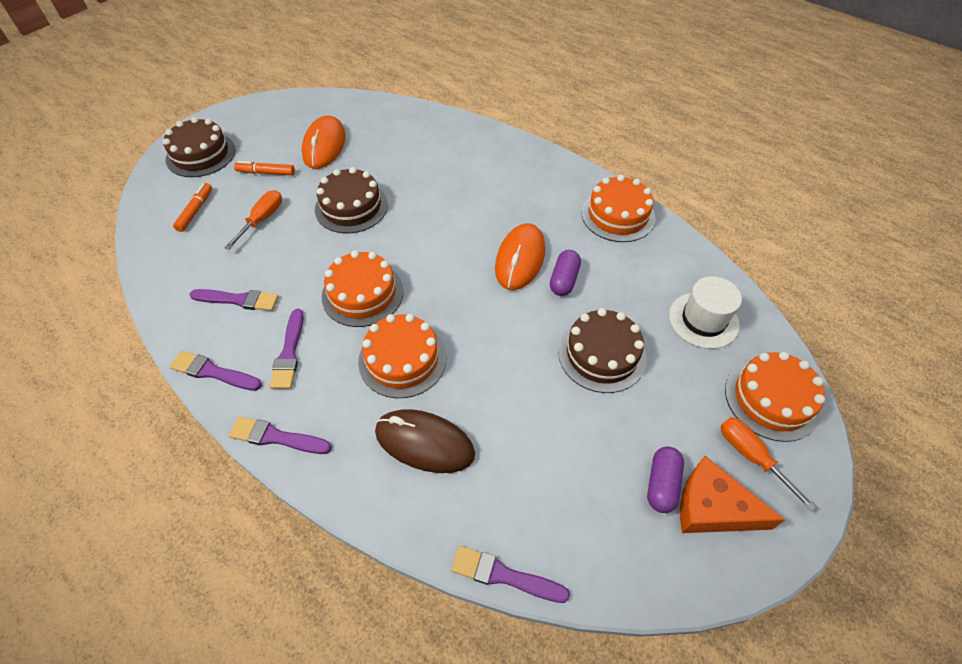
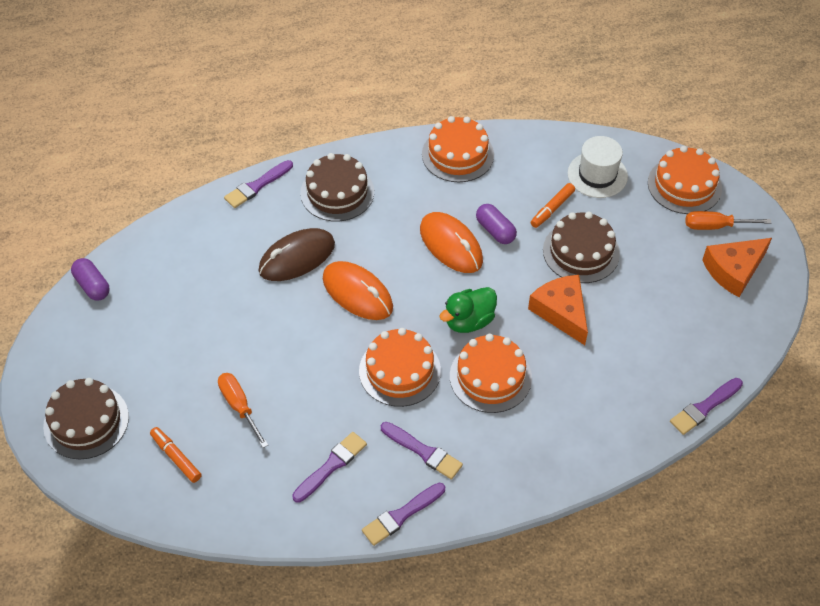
camera: 55 degrees left, 0 degrees up
(266, 172) = (171, 376): orange marker -> orange marker (552, 209)
(276, 437) = (502, 495): purple brush -> purple brush (257, 186)
(324, 146) = (174, 310): orange mouse -> orange mouse (357, 293)
(351, 207) = (284, 329): brown cake -> brown cake (337, 192)
(424, 443) = (576, 401): brown mouse -> brown mouse (297, 257)
(450, 312) = (469, 321): none -> green duck
(519, 376) = (561, 312): none -> orange cheese
(661, 484) = (701, 285): purple capsule -> purple capsule (92, 286)

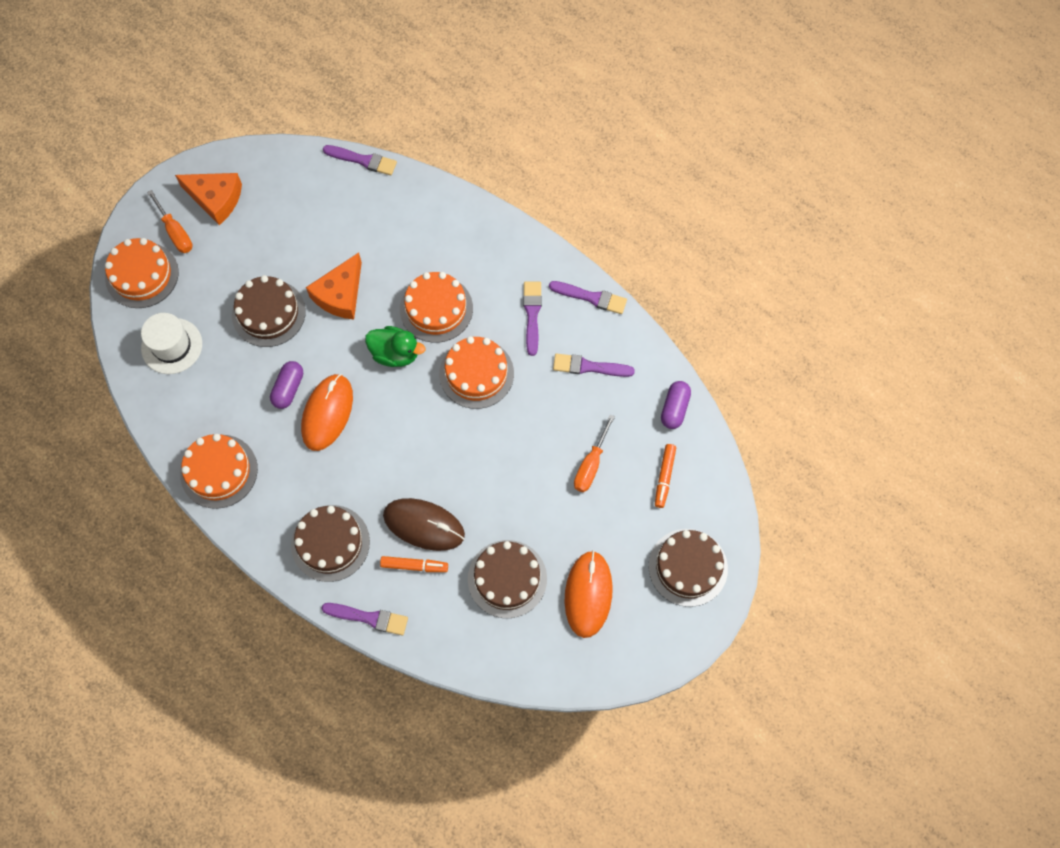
camera: 125 degrees left, 15 degrees up
(92, 286) = (570, 672): purple capsule -> purple capsule (674, 408)
(202, 287) = (507, 578): none -> brown cake
(357, 293) = (426, 452): orange mouse -> orange mouse (588, 594)
(552, 209) = (235, 359): orange marker -> orange marker (414, 566)

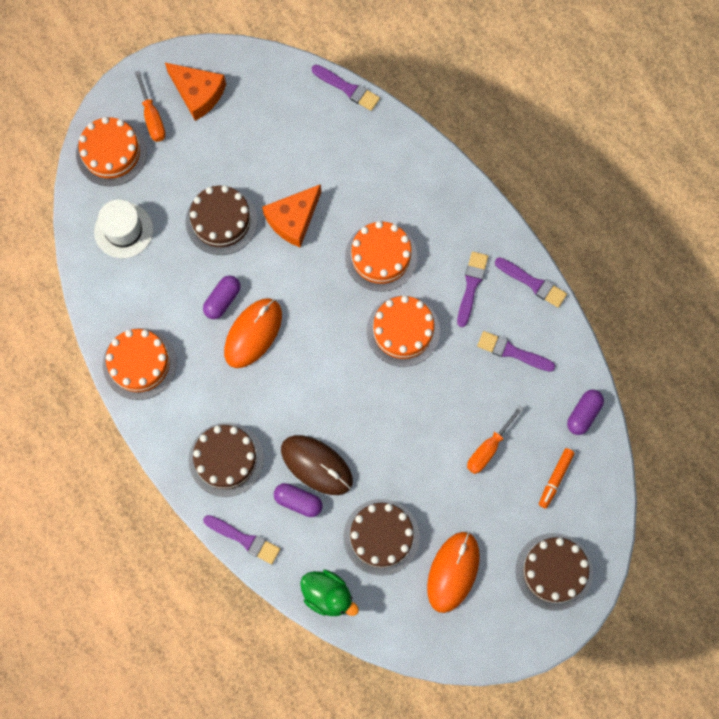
camera: 15 degrees right, 5 degrees up
(395, 353) = (331, 291): green duck -> green duck (328, 595)
(414, 566) = (298, 502): orange marker -> purple capsule

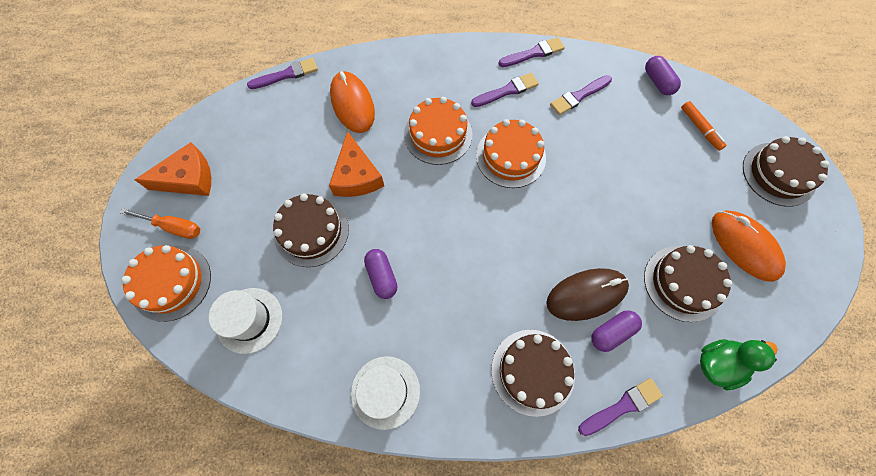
camera: 55 degrees left, 5 degrees down
(139, 363) = (385, 392): orange cake -> white hat
(253, 333) = (431, 270): orange mouse -> orange mouse (352, 104)
(471, 285) = (507, 90): purple brush -> purple brush turned 105 degrees clockwise
(489, 448) = (648, 157): orange screwdriver -> none

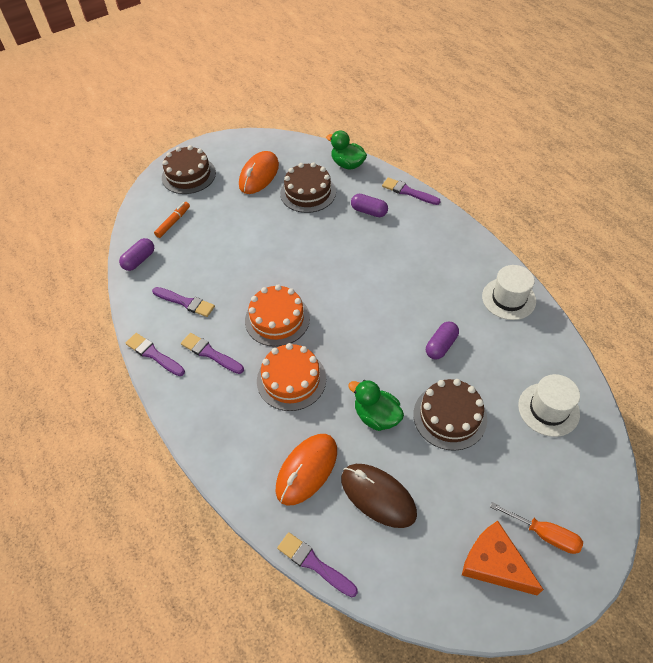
camera: 120 degrees left, 15 degrees down
(171, 282) = (581, 492): orange cake -> none
(173, 227) = (544, 534): orange screwdriver -> orange screwdriver turned 135 degrees clockwise
(356, 176) = (376, 416): orange cheese -> green duck
(532, 371) = (426, 236): brown cake -> none
(586, 295) = (355, 232): brown mouse -> brown mouse (378, 496)

